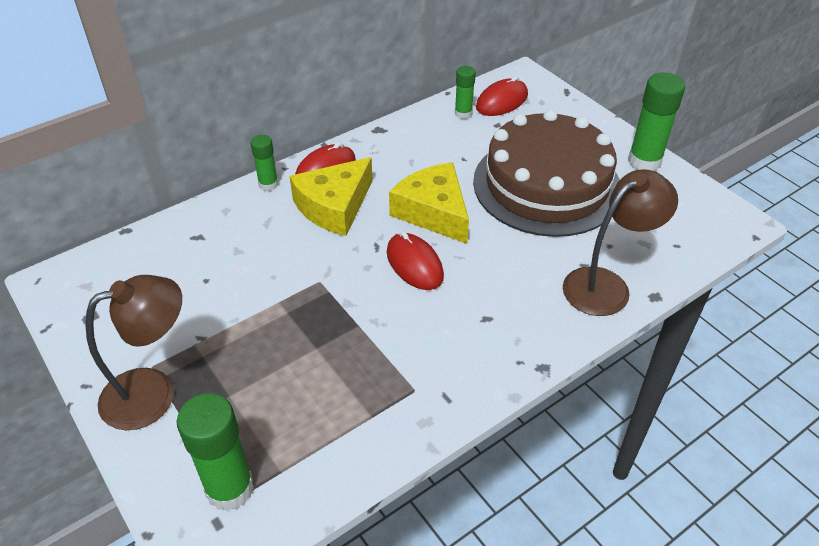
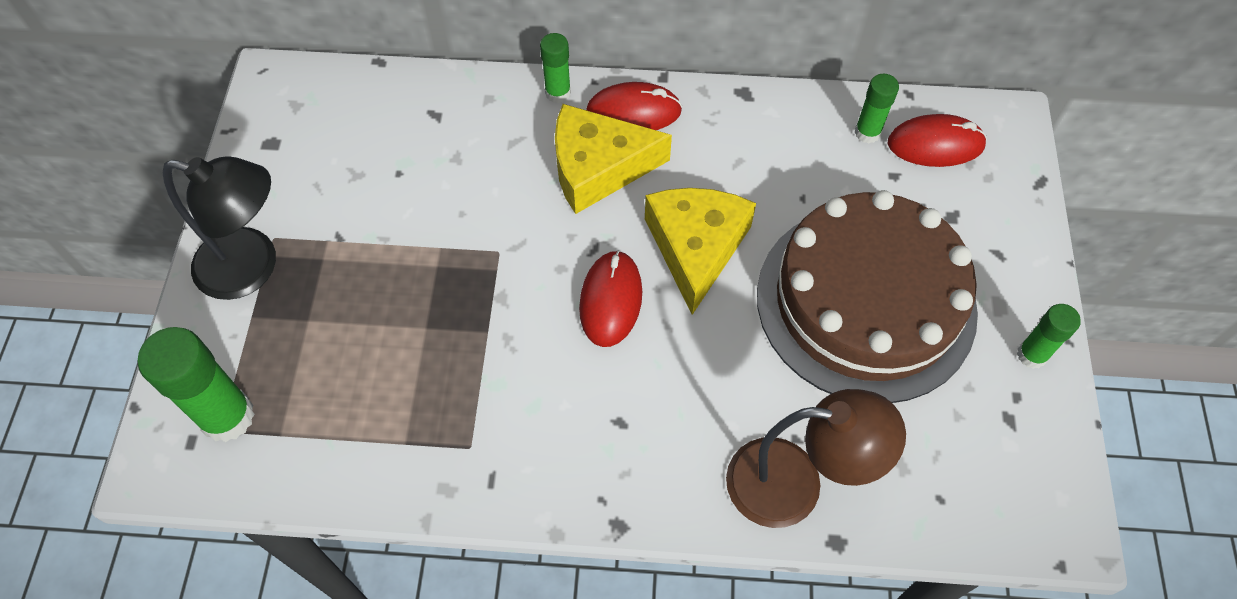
camera: 40 degrees right, 15 degrees up
(153, 392) = (252, 267): brown lamp -> black lamp
(644, 161) = (1031, 355): green glue stick -> green glue stick, size x0.57

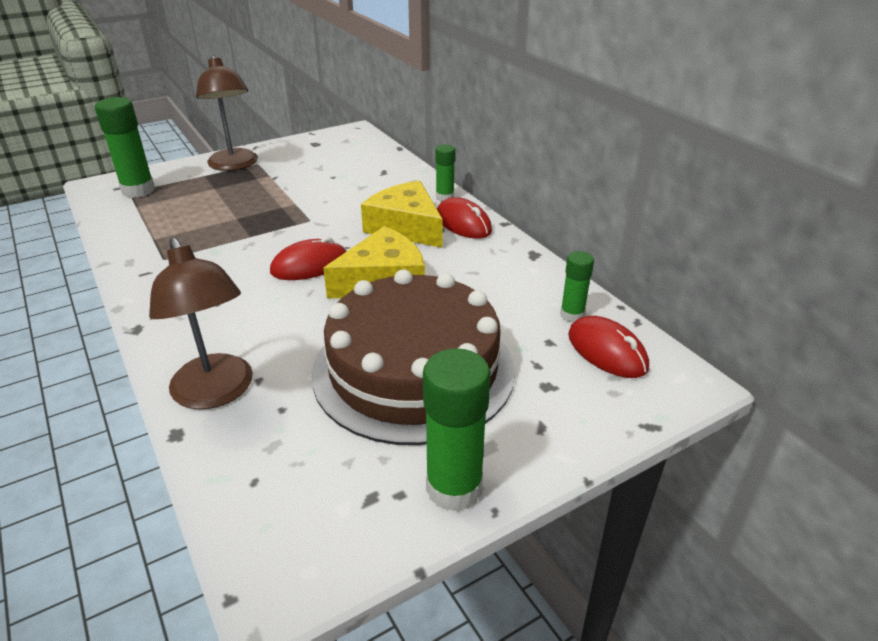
camera: 55 degrees right, 25 degrees down
(252, 267) = (234, 165): black lamp -> brown lamp
(1031, 355) = (454, 488): green glue stick -> green glue stick, size x1.74

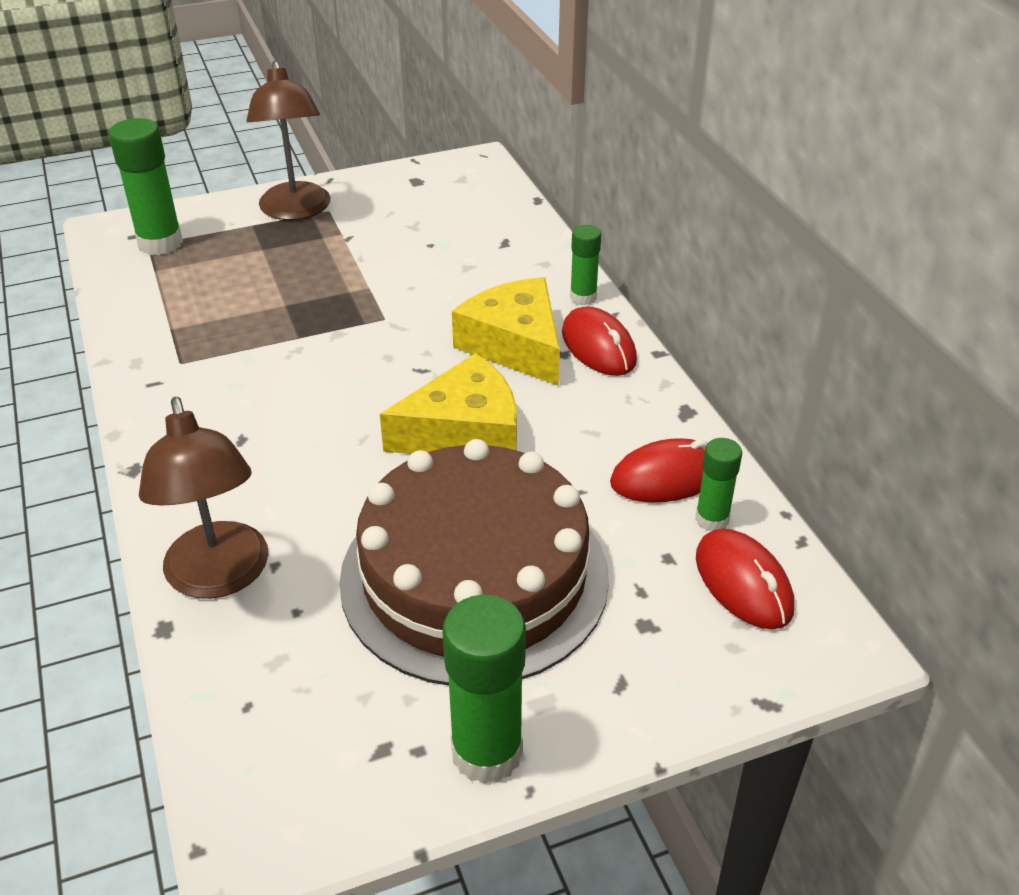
camera: 10 degrees right, 5 degrees up
(309, 265) = (370, 395): red mouse -> red mouse (667, 477)

